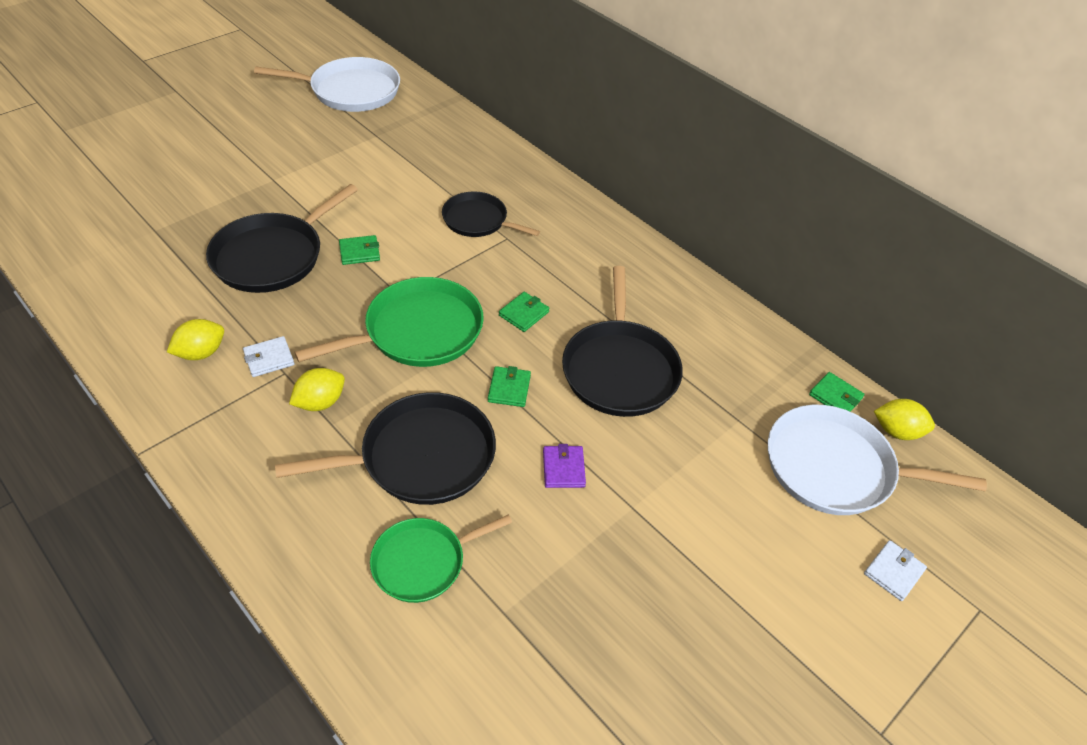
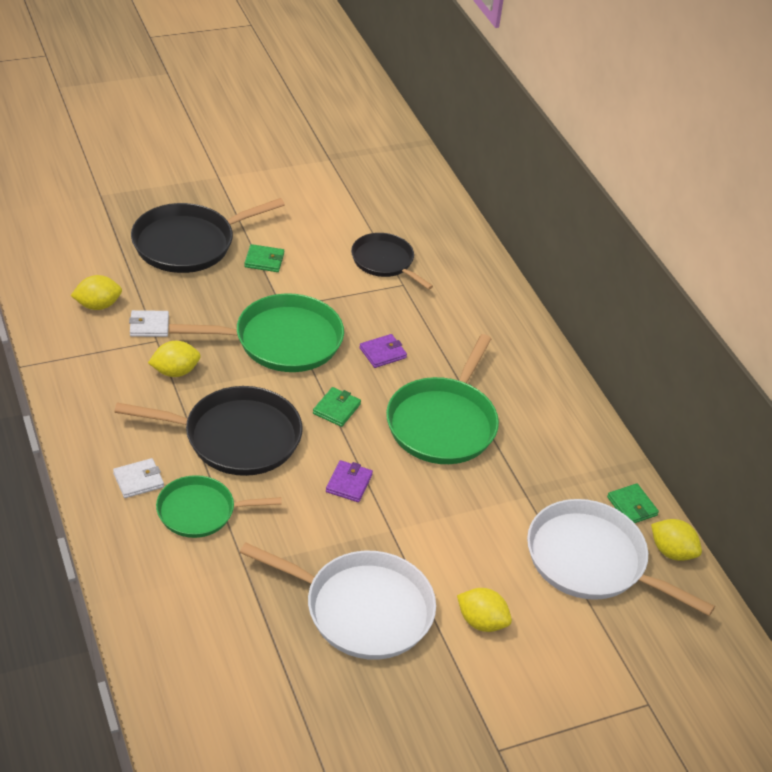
camera: 20 degrees right, 5 degrees down
(350, 91) = (326, 111): white pan -> white pan (362, 609)
(524, 314) = (382, 353): green wallet -> purple wallet
(620, 369) = (443, 423): black pan -> green pan
(777, 580) = (481, 622): none -> yellow lemon
(893, 572) = (589, 651): white wallet -> white wallet (138, 480)

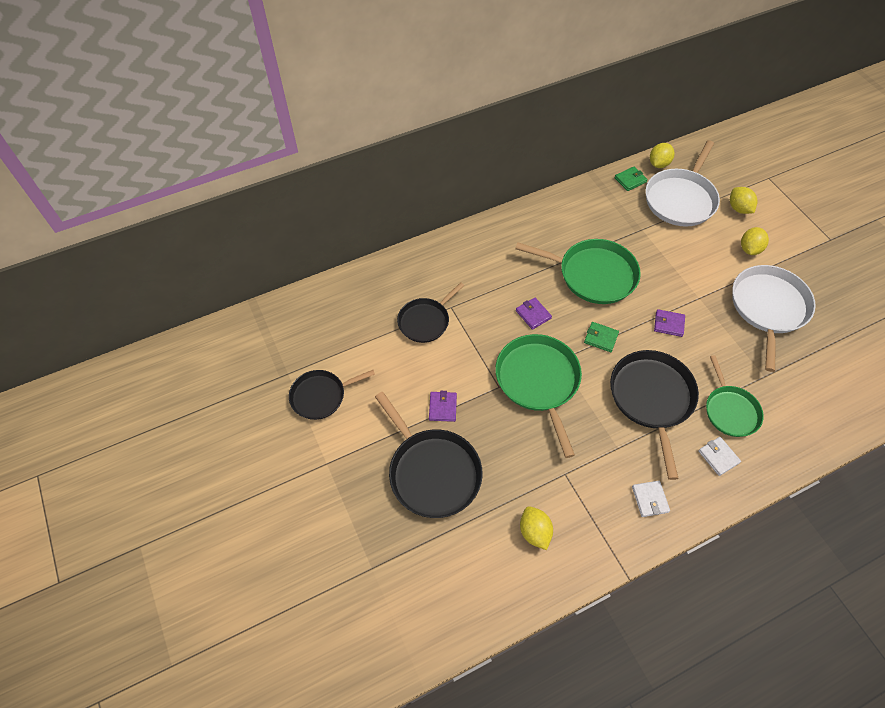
camera: 90 degrees left, 15 degrees up
(149, 326) = (549, 483): white wallet -> white wallet (650, 499)
(175, 372) = (597, 453): yellow lemon -> yellow lemon (738, 208)
(264, 260) = (442, 407): green wallet -> purple wallet
(297, 179) = (321, 396): none -> black pan

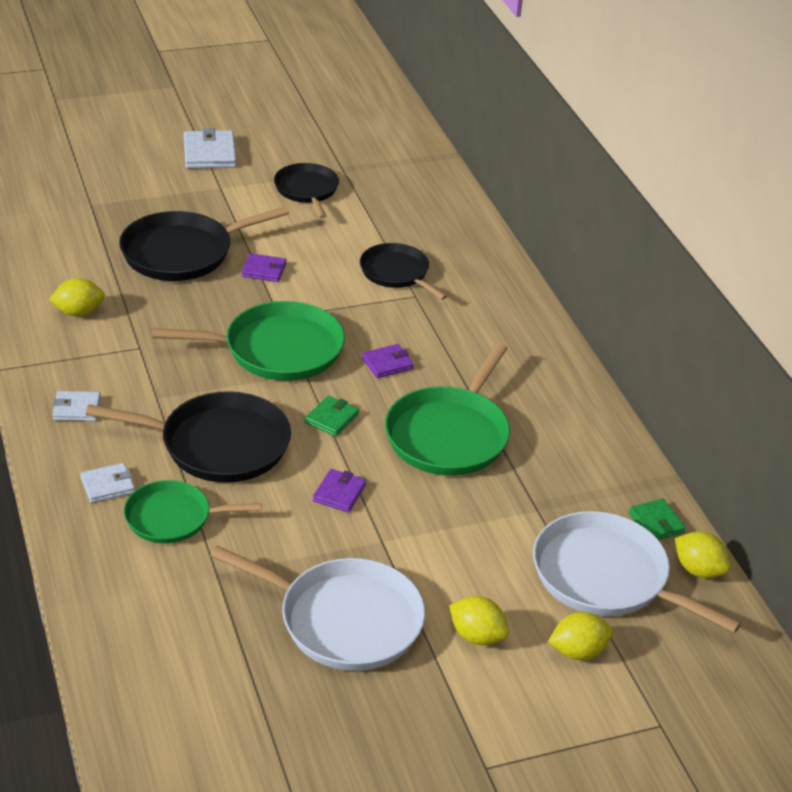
camera: 95 degrees right, 20 degrees down
(269, 484) = (209, 153): none -> white wallet

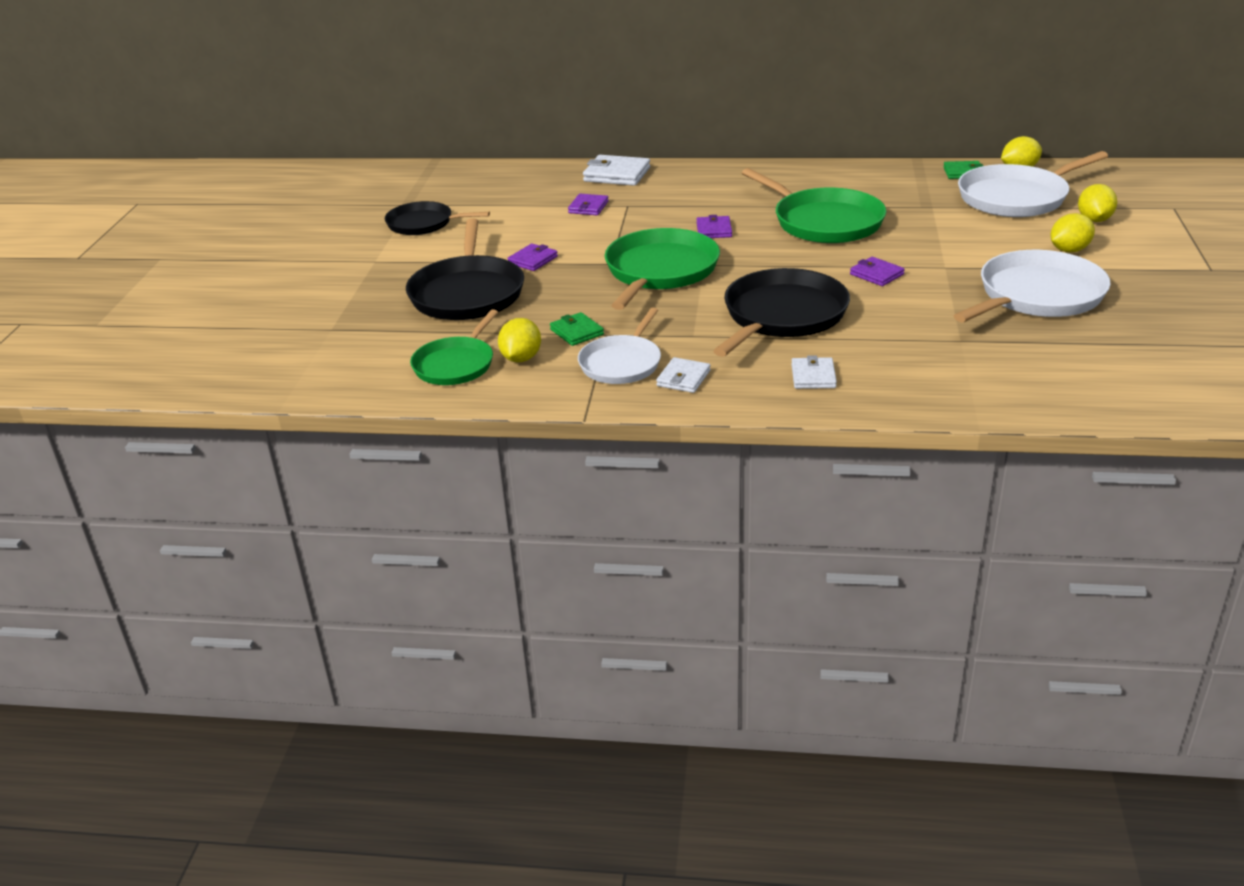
camera: 60 degrees left, 5 degrees down
(90, 368) = (622, 363): none -> white pan
(173, 518) = (876, 350): green pan -> green pan (456, 364)
(209, 153) = (308, 258): white wallet -> white wallet (617, 174)
(331, 418) = (774, 263): green wallet -> green wallet (576, 332)
(396, 273) = (588, 207): black pan -> purple wallet

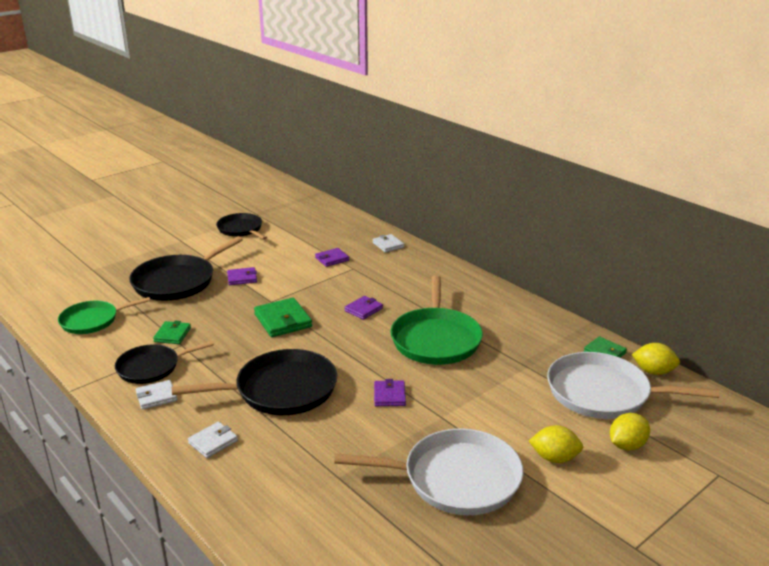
camera: 40 degrees right, 5 degrees down
(521, 358) = (121, 335): yellow lemon -> none
(617, 174) = (388, 245): white wallet -> white wallet, size x0.61
(622, 363) = (151, 367): white pan -> black pan
(660, 271) = (283, 320): green pan -> green wallet

